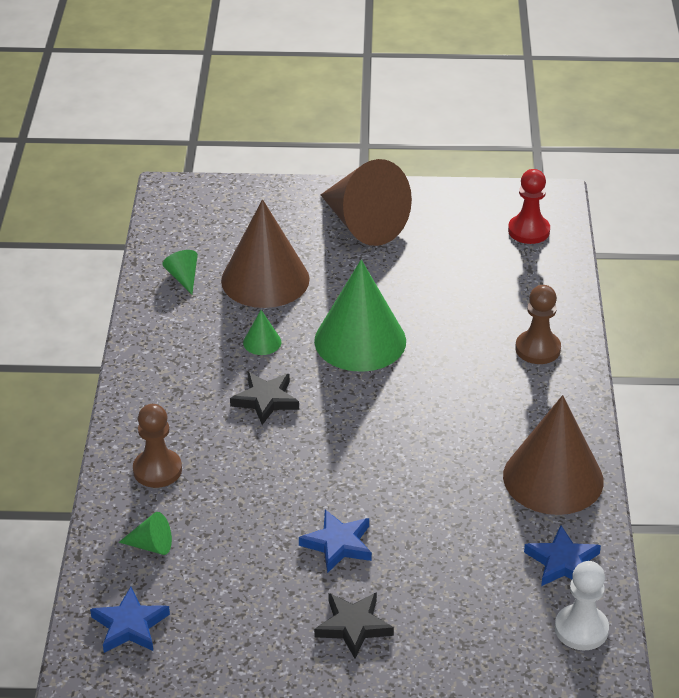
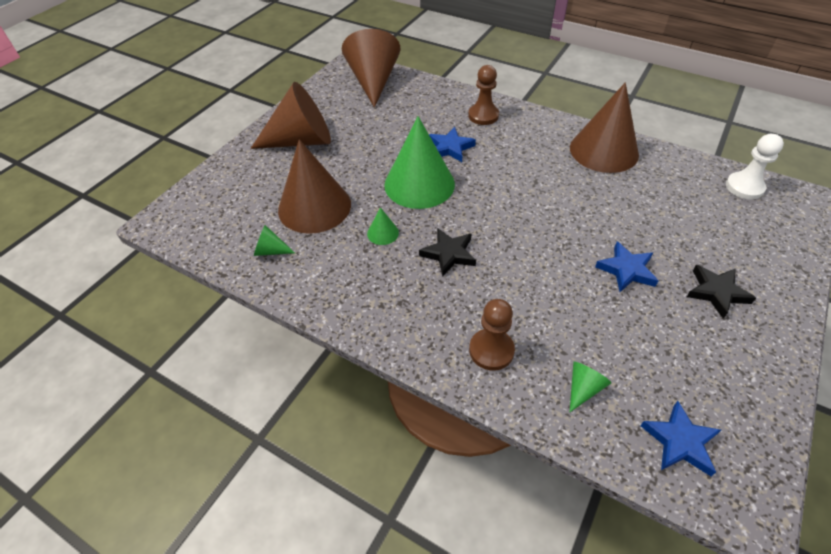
camera: 60 degrees left, 10 degrees up
(528, 231) = (373, 81): red pawn -> brown cone
(562, 562) = (681, 173): blue star -> blue star (450, 148)

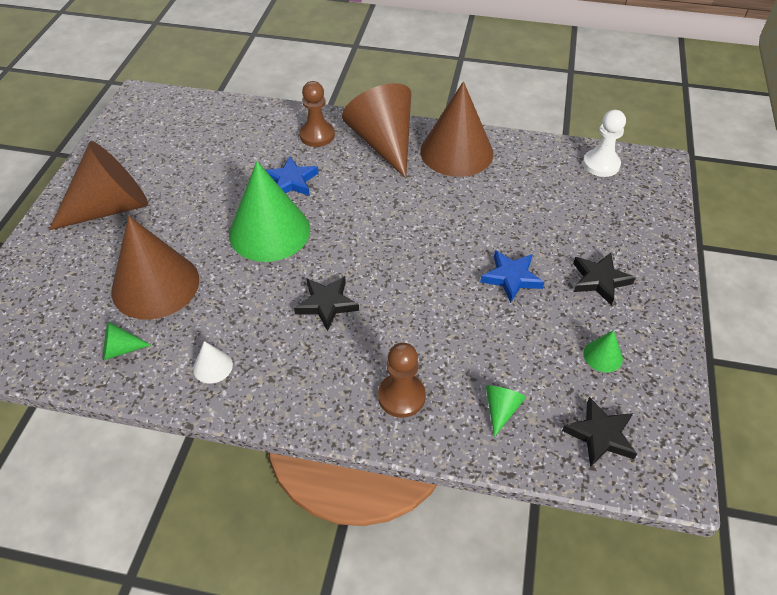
camera: 20 degrees left, 0 degrees up
(337, 282) = (212, 366): none -> white cone
(373, 81) = (175, 116): brown cone -> brown cone (383, 143)
(383, 233) = (246, 297): green cone -> green cone (603, 356)
(680, 441) = (600, 435): blue star -> black star

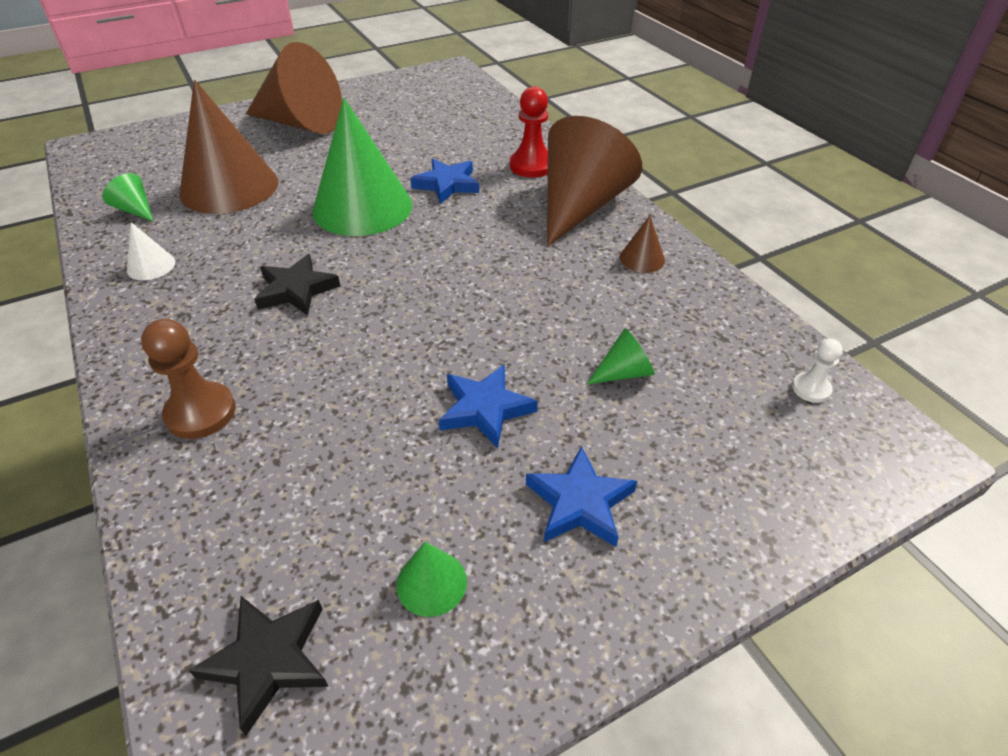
camera: 50 degrees right, 5 degrees down
(317, 135) = (531, 166): brown pawn -> red pawn
(456, 152) = (642, 258): brown cone -> brown cone, size x0.42
(501, 409) = (241, 515): green cone -> green cone (624, 372)
(600, 280) = (580, 502): black star -> blue star
(601, 164) = (811, 389): white pawn -> white pawn, size x0.57

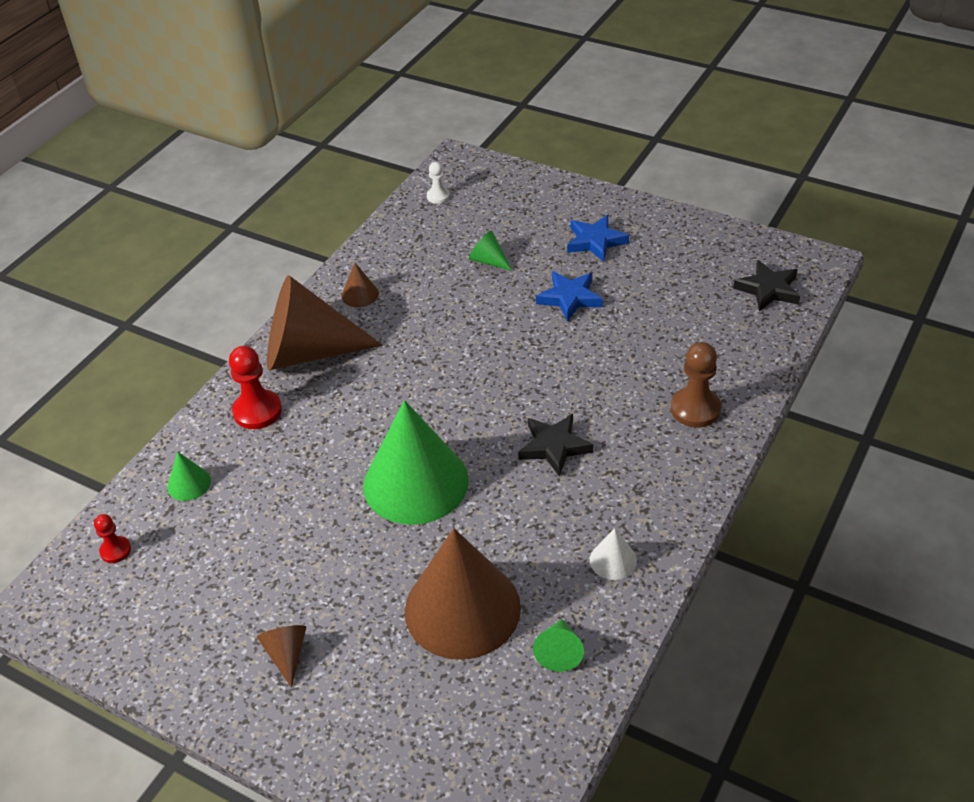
camera: 120 degrees left, 0 degrees up
(301, 123) = (286, 654): brown cone -> brown cone, size x0.42
(431, 583) = (685, 264): green cone -> green cone (189, 483)
(447, 184) = (333, 449): blue star -> none
(461, 94) = (115, 550): none -> red pawn

